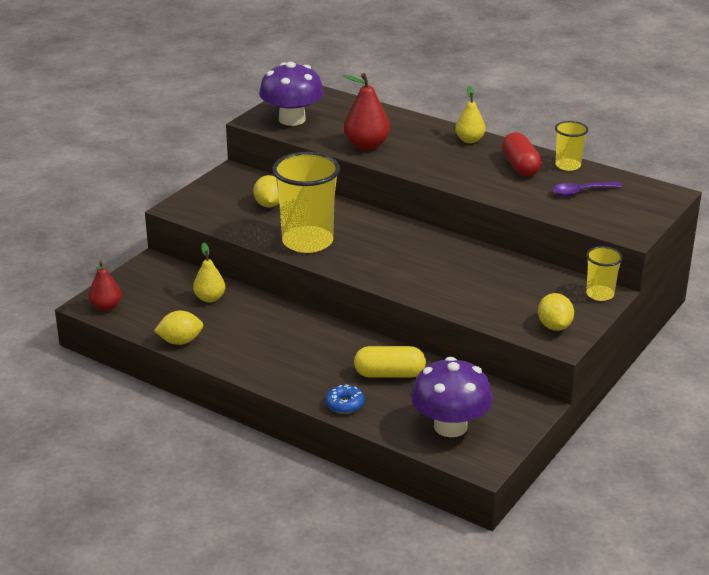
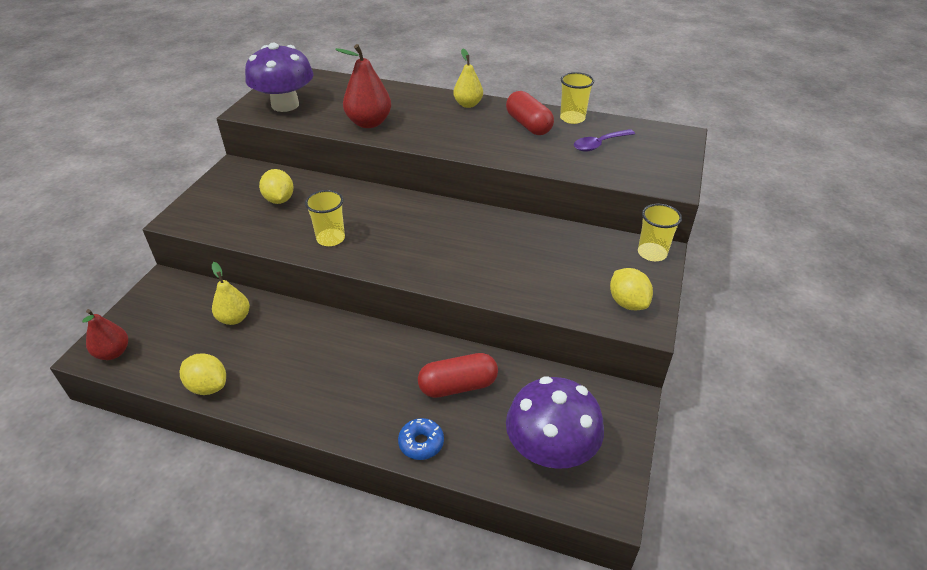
camera: 15 degrees left, 10 degrees up
(180, 341) = (208, 386): yellow lemon -> yellow lemon turned 60 degrees clockwise
(307, 242) = (330, 238): yellow cup -> yellow cup, size x0.51
(389, 374) = (458, 386): yellow capsule -> red capsule

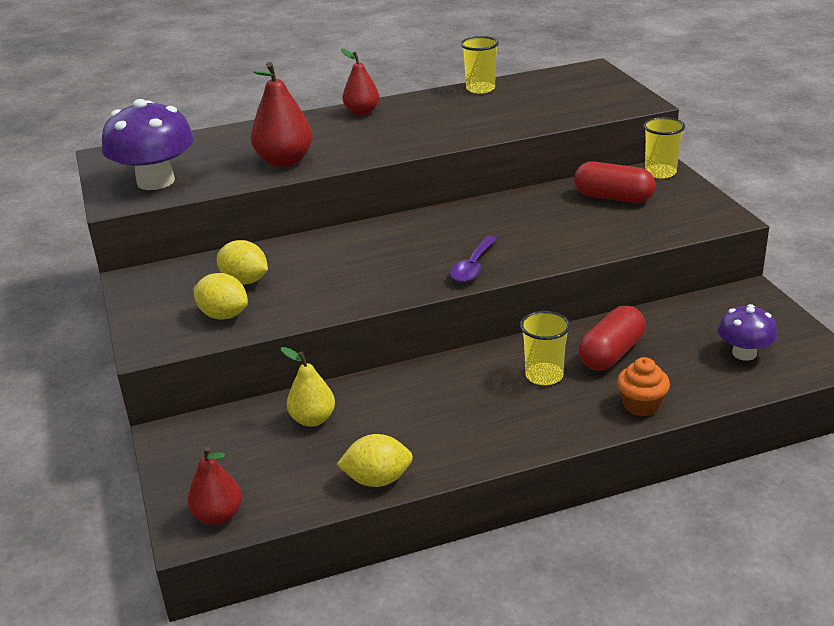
camera: 35 degrees left, 10 degrees down
(330, 238) = (359, 285): yellow cup -> yellow cup (544, 376)
(421, 443) = (641, 405): blue donut -> orange cupcake
(468, 104) = (362, 112): yellow pear -> red pear
(528, 125) = (449, 107): red capsule -> red capsule (613, 198)
(550, 450) = (744, 353): purple mushroom -> purple mushroom, size x0.57
(599, 144) = (536, 98): purple spoon -> purple spoon (473, 267)
(627, 303) = (692, 211): yellow lemon -> yellow lemon (223, 315)

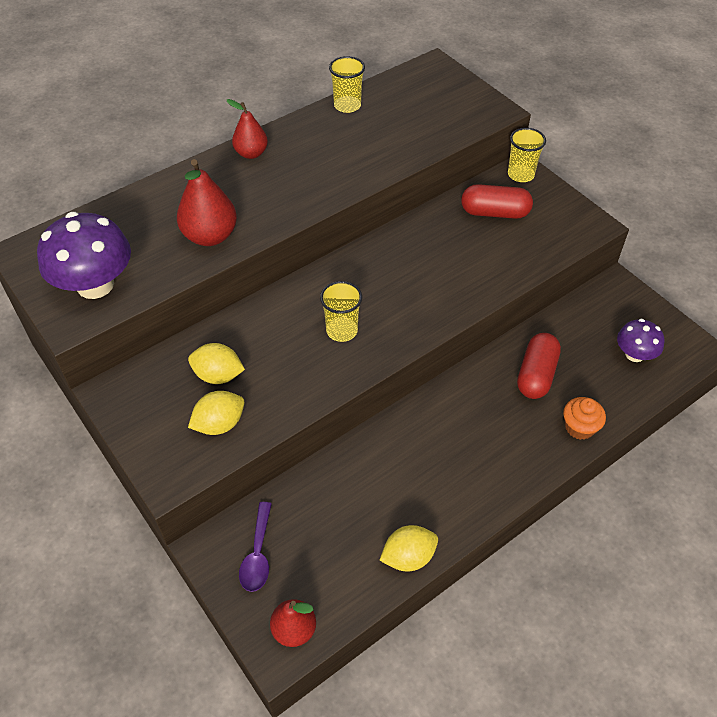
camera: 20 degrees left, 20 degrees up
(223, 315) = (219, 424): yellow lemon -> yellow lemon turned 45 degrees counterclockwise
(312, 419) = (325, 502): yellow pear -> none
(473, 267) = (413, 321): purple spoon -> purple spoon (258, 555)
(544, 376) = (493, 410): yellow cup -> yellow cup (342, 330)

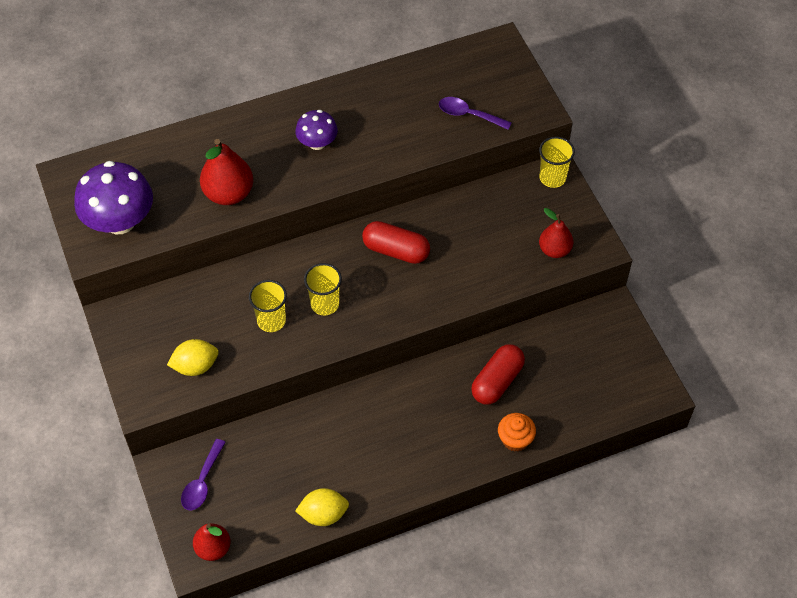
camera: 15 degrees right, 5 degrees up
(218, 375) = (206, 322): yellow lemon -> none
(251, 153) = (290, 112): red pear -> red pear (554, 250)
(347, 105) = (397, 76): yellow cup -> yellow cup (271, 320)
(430, 125) = (468, 115): none -> purple spoon
(494, 213) = (509, 214): red capsule -> red capsule (396, 250)
(634, 354) = (597, 383): purple mushroom -> purple mushroom (317, 143)

